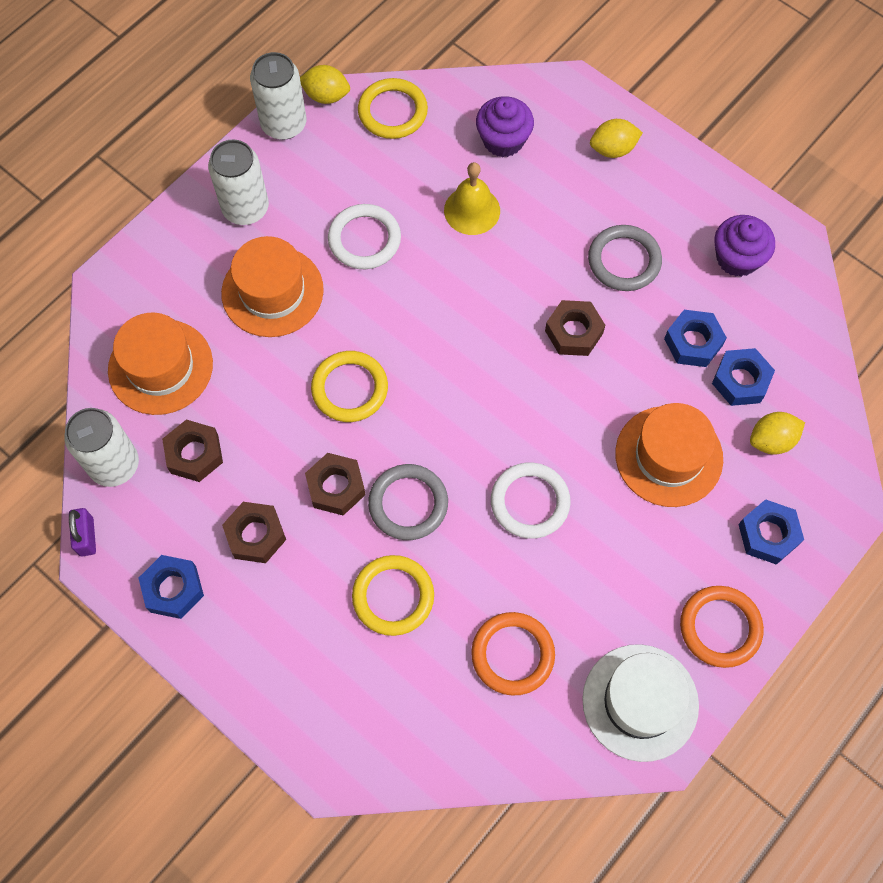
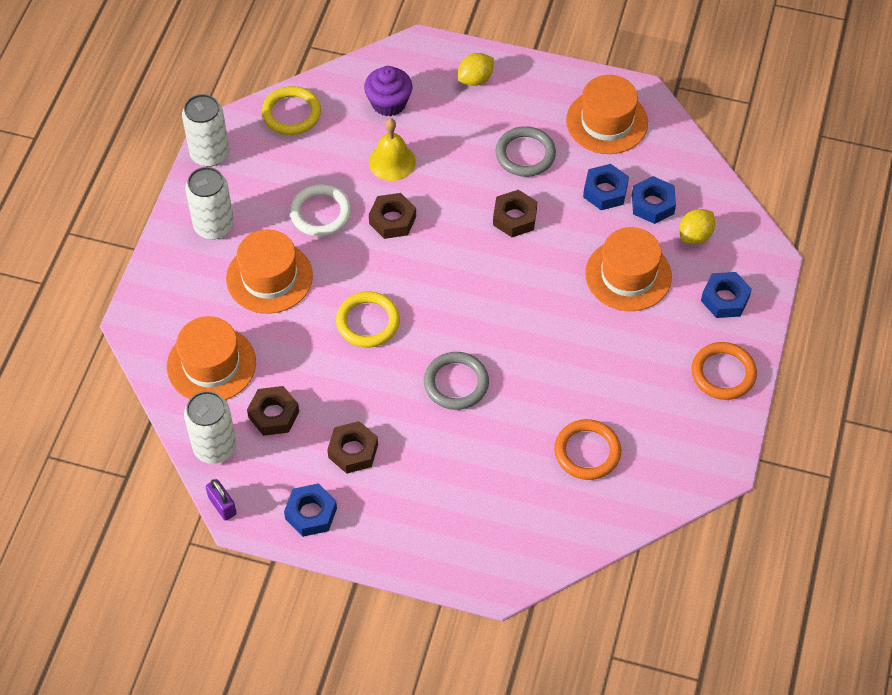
camera: 25 degrees left, 10 degrees down
(326, 96) = (232, 121): yellow lemon -> none
(336, 487) = (395, 394): brown nut -> brown nut (392, 220)
(393, 596) = (479, 450): yellow ring -> none
(530, 502) = (545, 346): white ring -> none
(640, 702) = (693, 445): white hat -> none
(737, 258) = (607, 122): purple cupcake -> orange hat

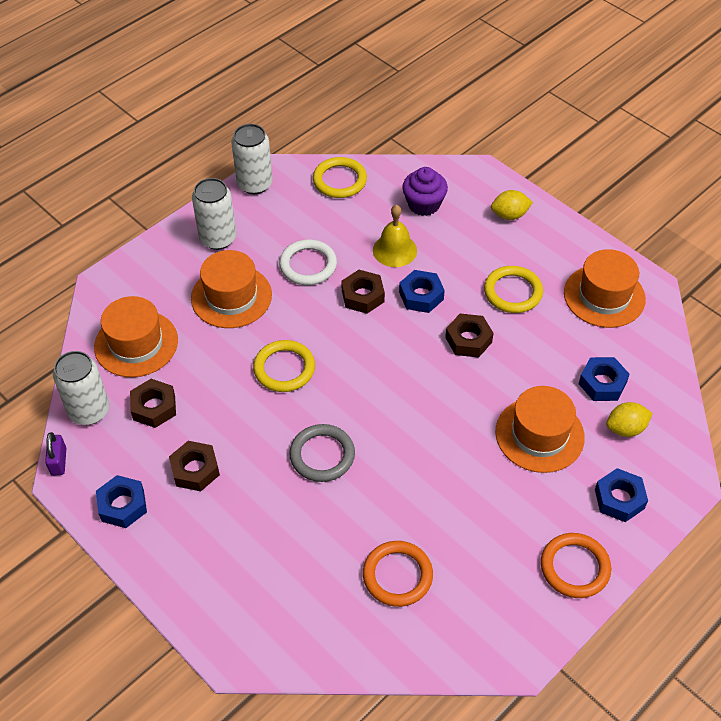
camera: 30 degrees right, 5 degrees down
(525, 154) = (513, 292): grey ring -> yellow ring
(605, 191) = (564, 353): blue nut -> blue nut (421, 296)

